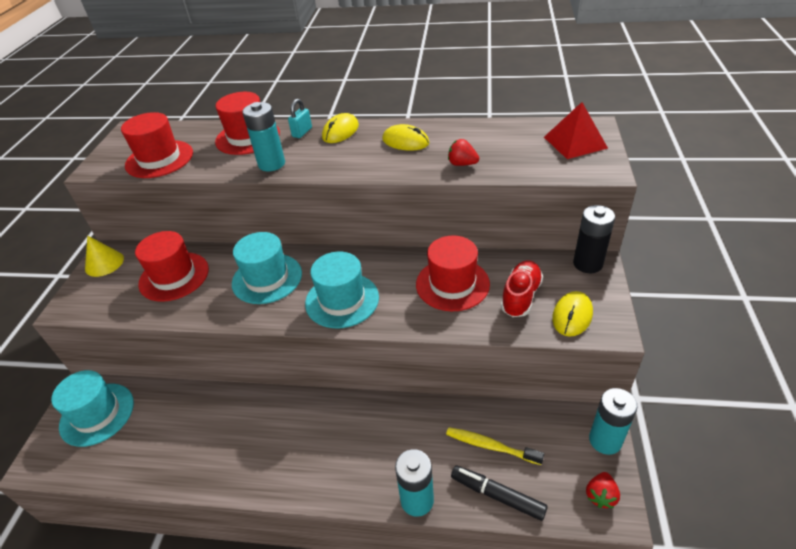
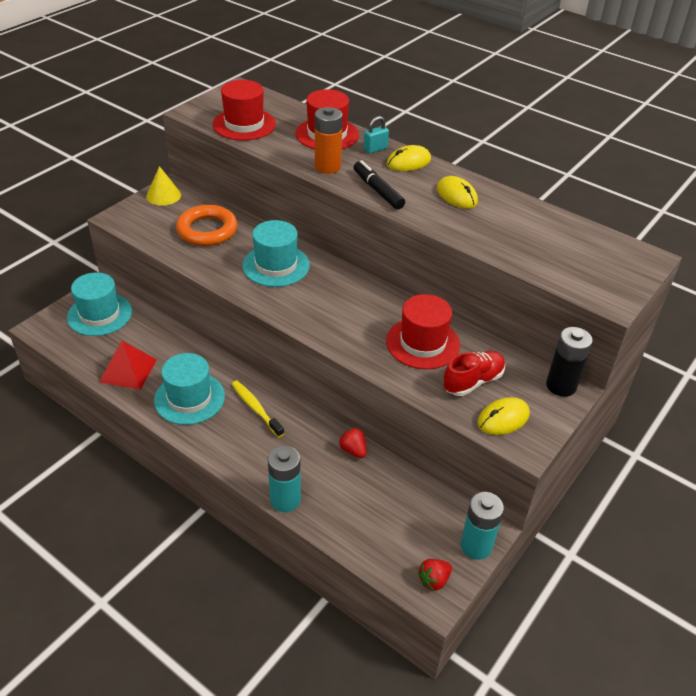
camera: 25 degrees right, 0 degrees up
(174, 276) = (207, 230): red hat -> orange ring
(271, 164) = (327, 167): turquoise battery -> orange battery
(342, 300) = (321, 311): turquoise hat -> turquoise hat (189, 398)
(462, 164) = (487, 237): red strawberry -> red strawberry (353, 450)
(490, 446) = (374, 496): yellow toothbrush -> yellow toothbrush (256, 408)
(497, 495) = (350, 532): black marker -> black marker (378, 191)
(575, 142) = (612, 264): red pyramid -> red pyramid (128, 370)

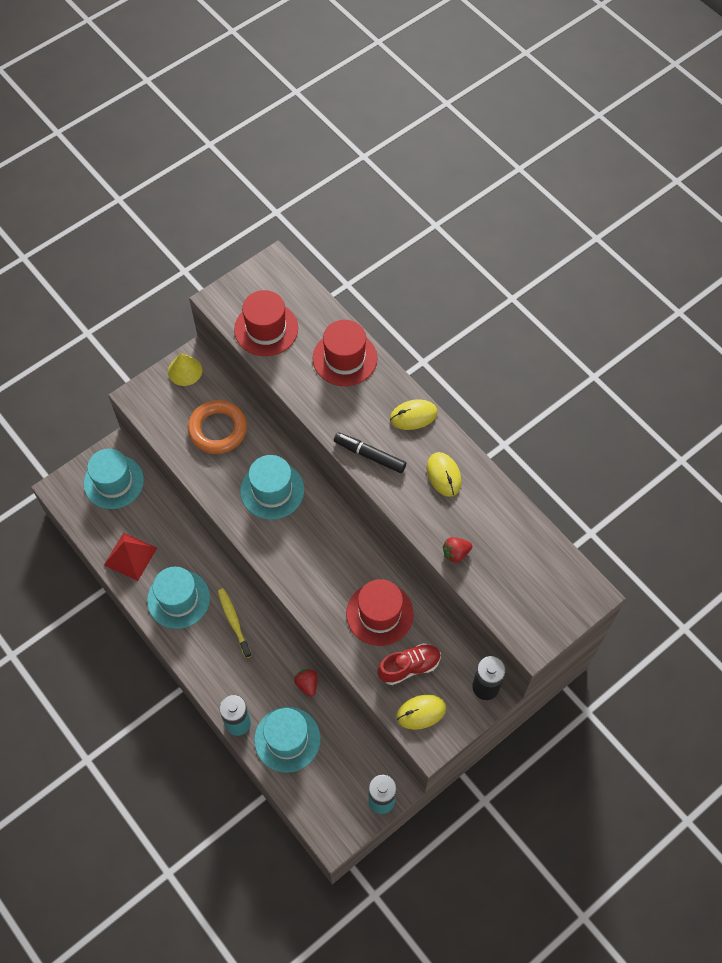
camera: 15 degrees right, 20 degrees up
(327, 167) = (331, 411): orange battery -> none
(347, 505) = (287, 739): none -> turquoise hat
(375, 149) = (386, 390): turquoise padlock -> none
(378, 191) = (370, 455): black marker -> black marker turned 45 degrees counterclockwise
(434, 580) = (337, 823): red strawberry -> red strawberry (456, 553)

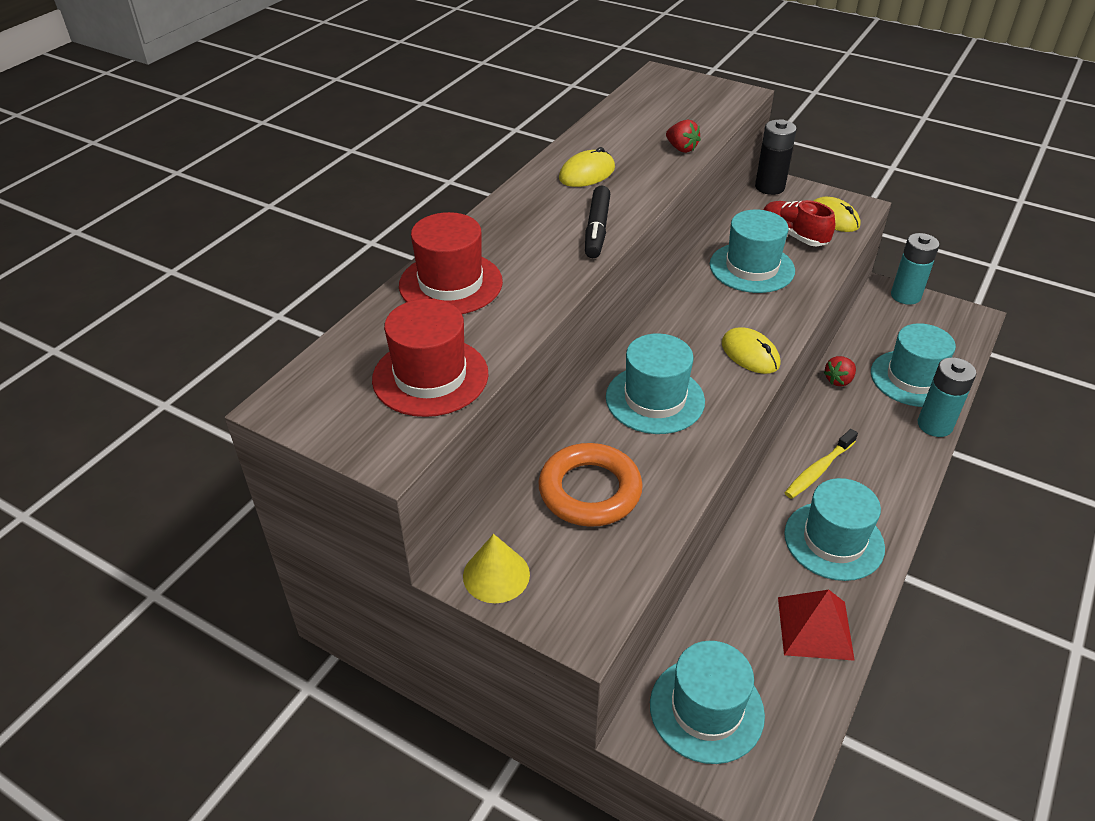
camera: 110 degrees left, 20 degrees down
(379, 614) = (752, 268): red hat -> turquoise hat
(413, 416) = (515, 209): yellow mouse -> yellow mouse (750, 354)

